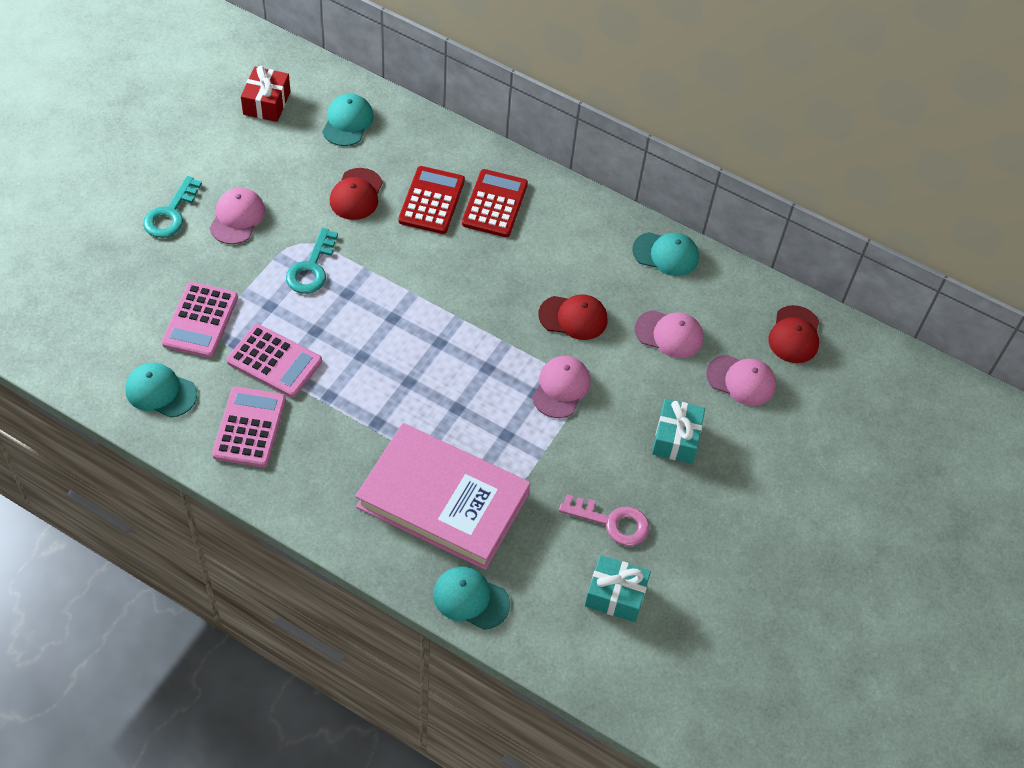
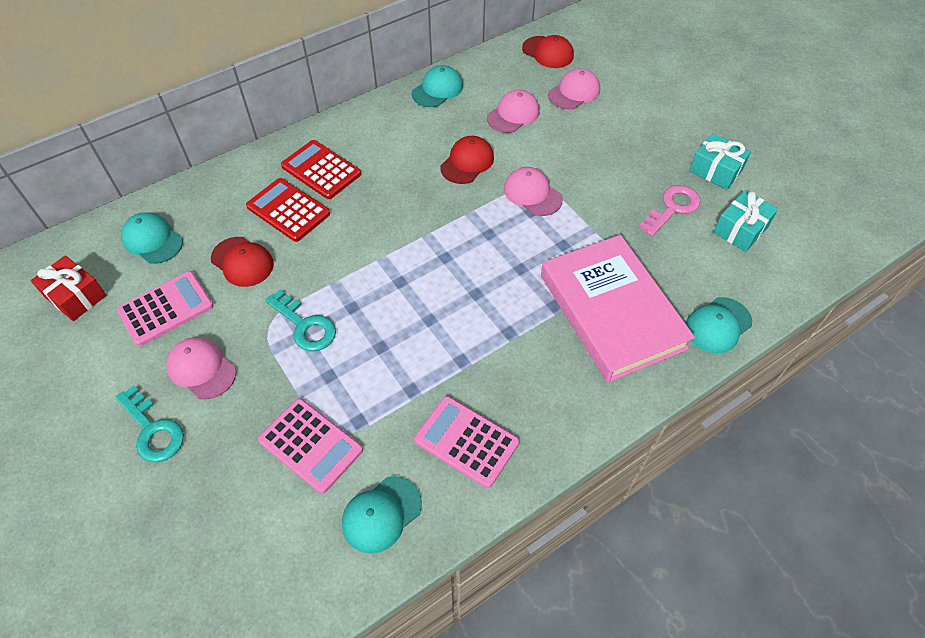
camera: 60 degrees left, 0 degrees up
(274, 361) = (398, 393): pink calculator -> pink calculator (166, 308)
(443, 500) = (612, 311): pink book -> pink book turned 75 degrees counterclockwise
(676, 438) = (610, 144): turquoise gift -> turquoise gift (715, 170)

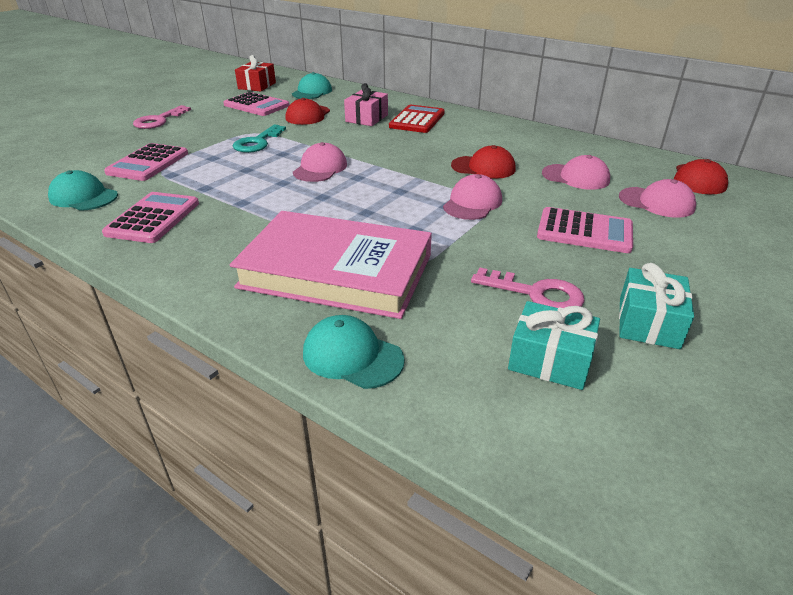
camera: 70 degrees right, 20 degrees down
(153, 430) = (158, 120): turquoise key -> pink key
(201, 369) = (209, 122): pink cap -> pink cap (320, 168)
(288, 210) = (366, 118): red calculator -> pink gift
(437, 89) = (563, 141): turquoise cap -> none
(602, 149) = (584, 231): none -> pink calculator
(612, 311) = (336, 271): pink book -> pink book turned 60 degrees clockwise

